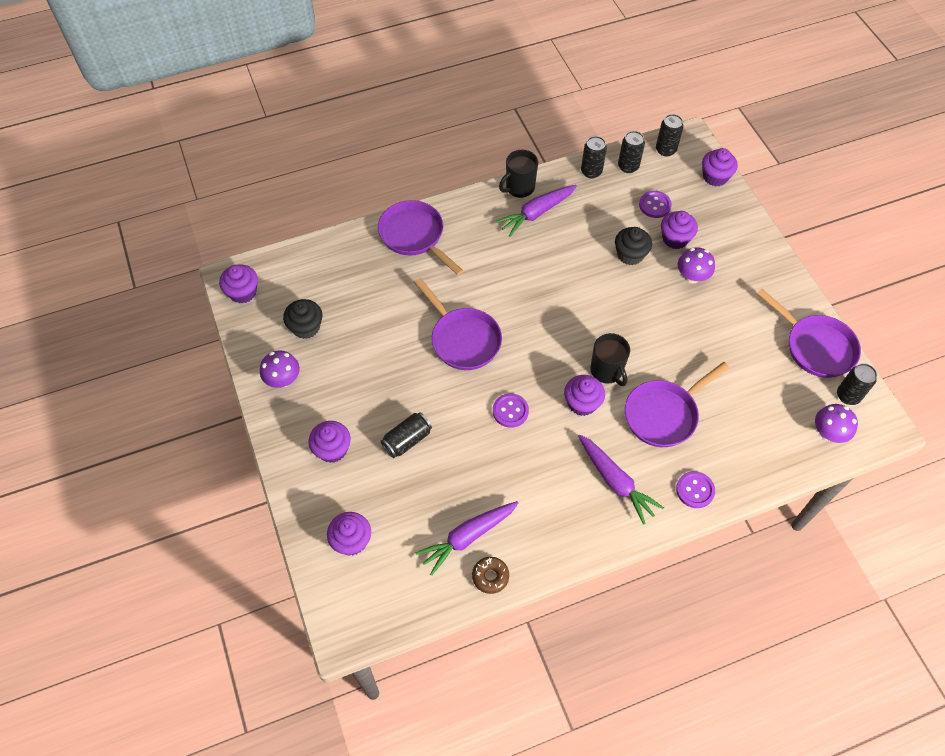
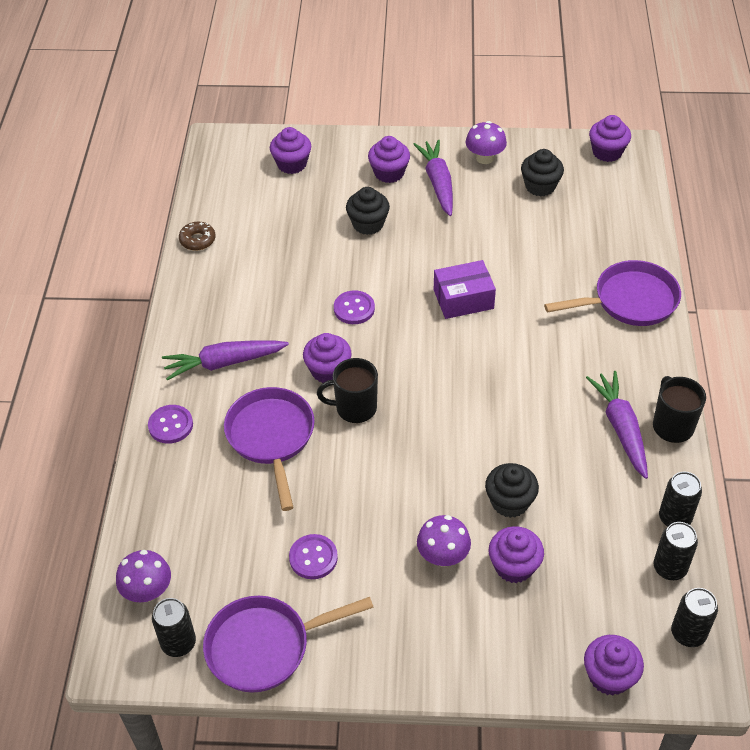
camera: 115 degrees right, 10 degrees down
(407, 440) = (368, 224): black can -> black cupcake
(463, 339) = (463, 299): purple pan -> purple box
(468, 537) = (243, 236): purple carrot -> purple carrot (438, 183)
(655, 205) = (583, 569): purple button -> purple button (313, 558)

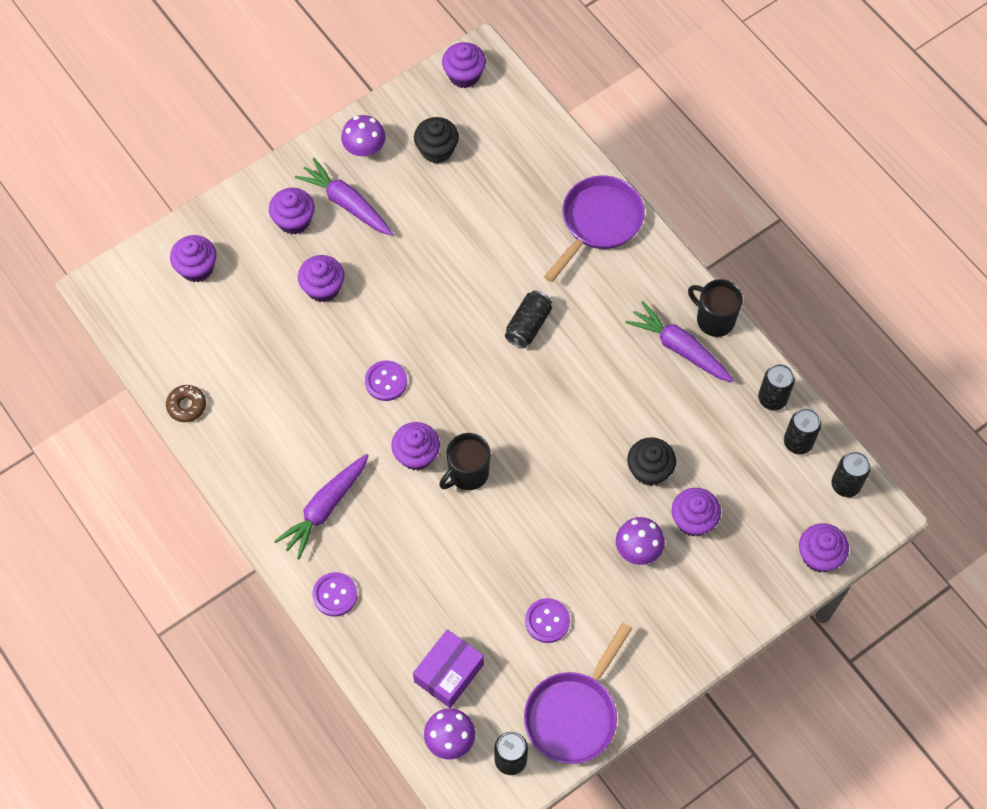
camera: 40 degrees left, 15 degrees up
(271, 437) = (425, 546): purple pan -> none
(368, 224) = (323, 288): black cupcake -> purple cupcake
(463, 299) = (467, 310): purple box -> purple box (449, 673)
(503, 337) = (528, 325): none -> black can

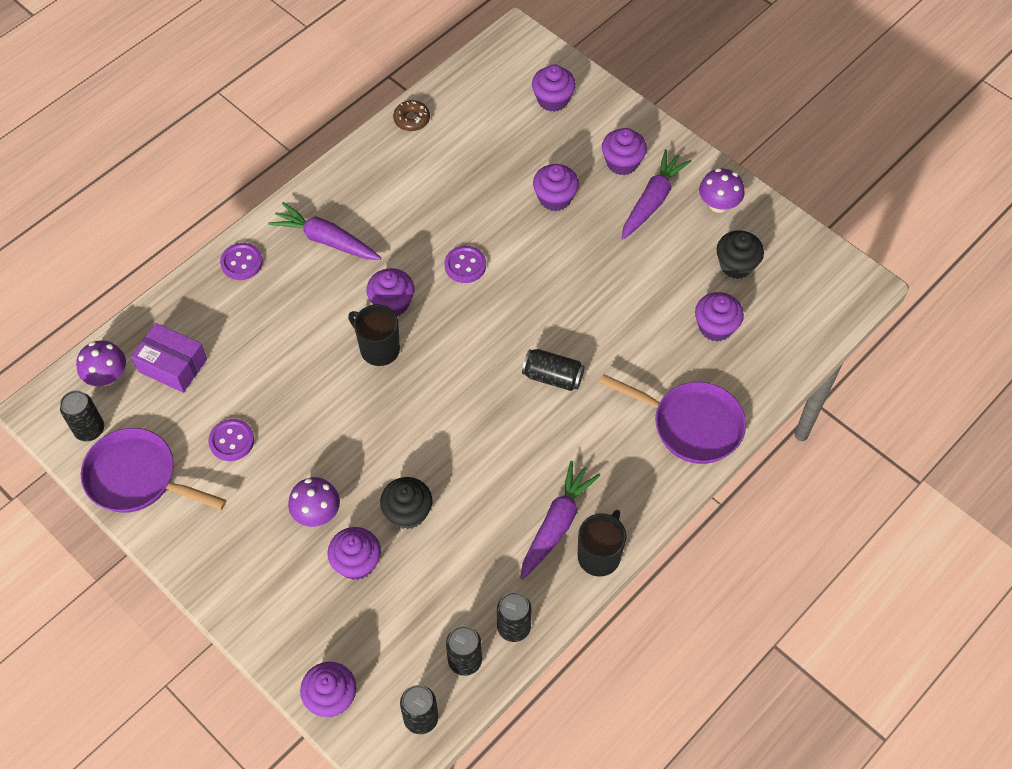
camera: 80 degrees right, 5 degrees down
(464, 75) = (834, 274): purple cupcake -> purple cupcake (715, 327)

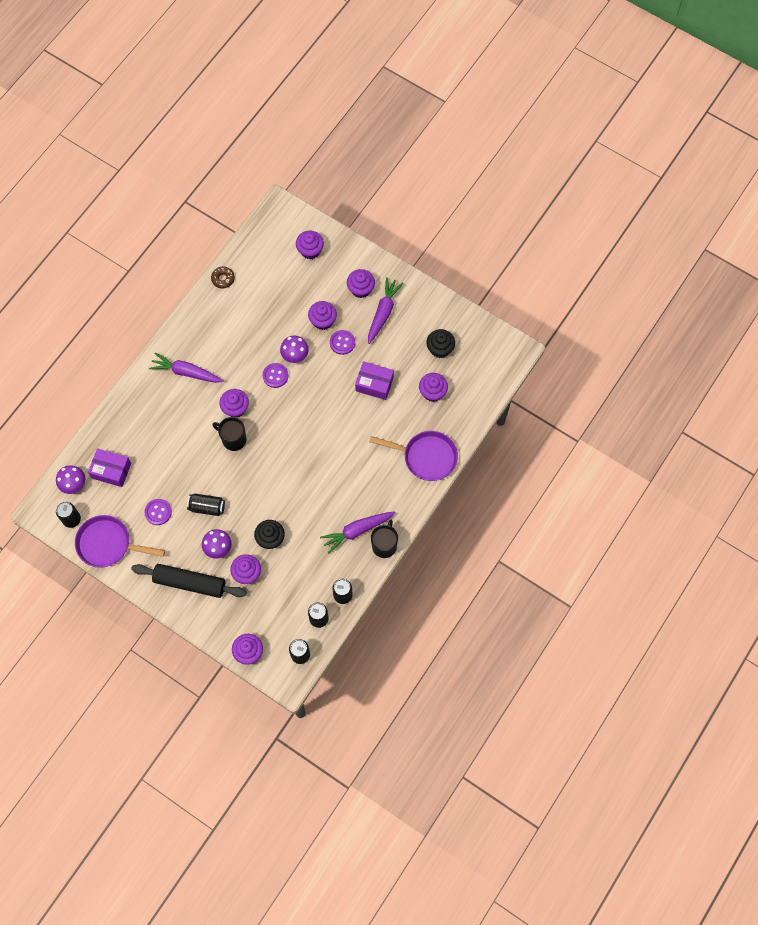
camera: 10 degrees left, 10 degrees up
(241, 262) = (137, 396): purple button -> purple button (342, 343)
(257, 562) = (190, 583): none -> black rolling pin
(552, 377) = (340, 440): black can -> black can (207, 507)
(556, 524) = (357, 531): purple carrot -> purple carrot turned 135 degrees counterclockwise
(622, 301) = (374, 384): none -> purple box
(718, 204) = (424, 309): purple mushroom -> purple mushroom (295, 355)

